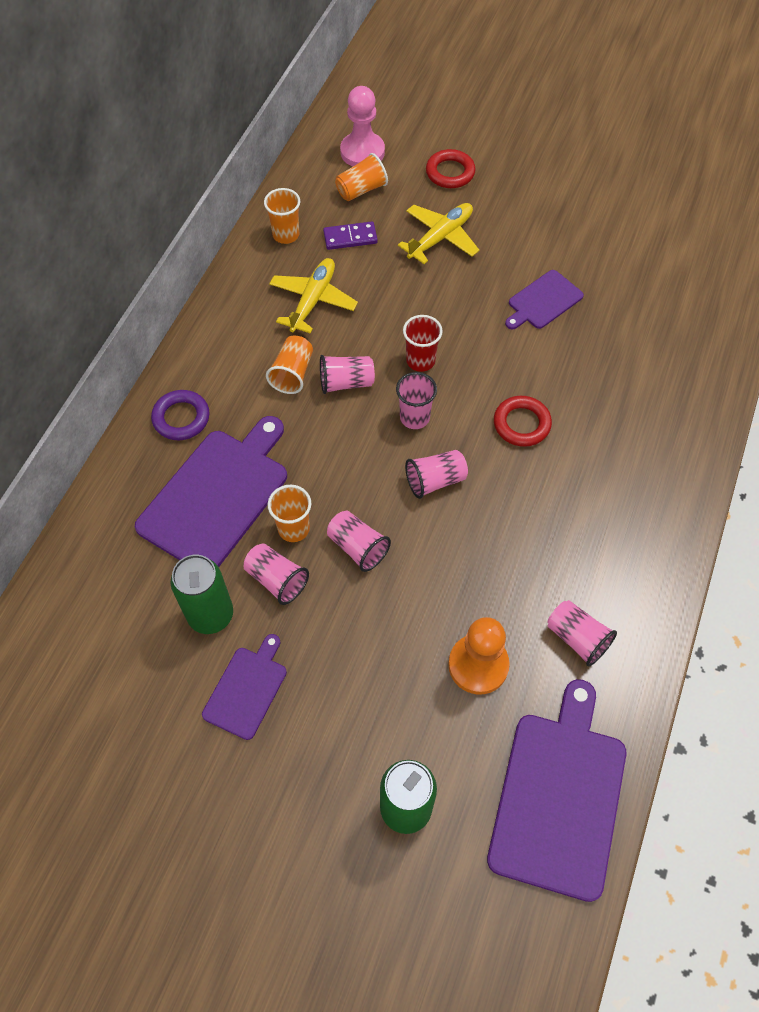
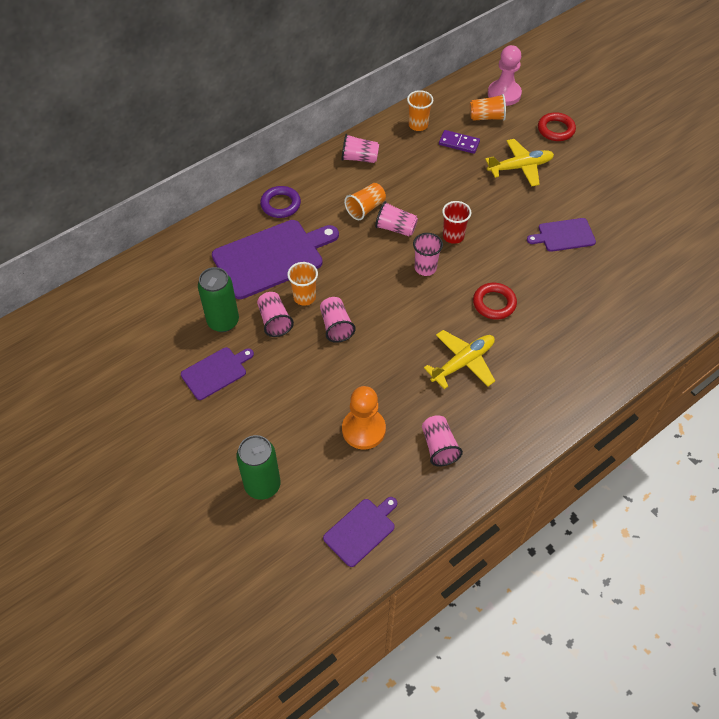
camera: 30 degrees right, 5 degrees down
(313, 300) = (408, 171): yellow plane -> yellow plane (463, 362)
(435, 481) = (412, 311): pink cup -> pink cup (359, 158)
(559, 796) = (361, 530): purple cutting board -> purple cutting board, size x0.53

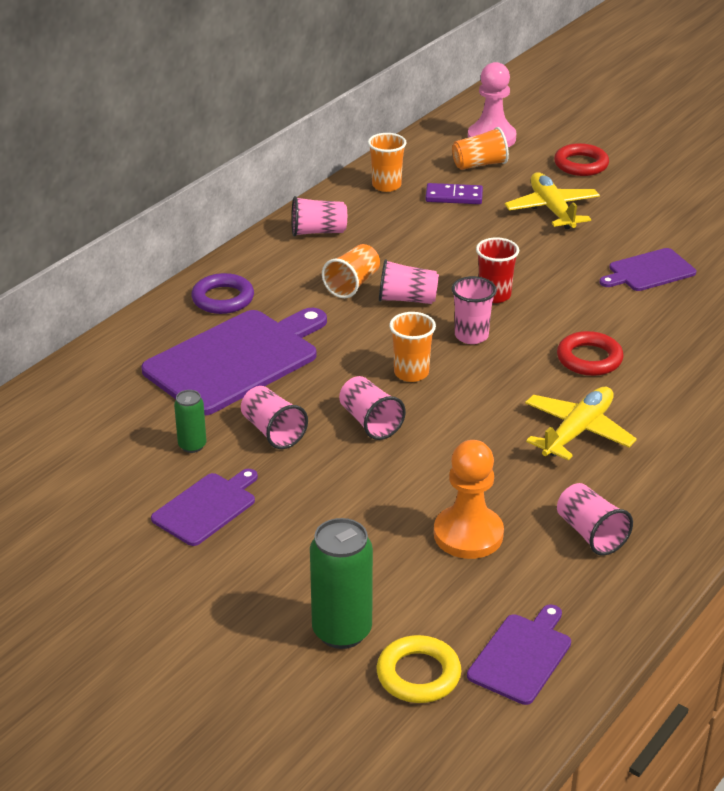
camera: 15 degrees left, 20 degrees down
(223, 321) = (192, 445): green can -> green can, size x0.55
(295, 528) = (418, 674): none -> yellow ring
(304, 297) = (306, 397): orange cup -> orange cup (411, 373)
(520, 167) = (552, 209): yellow plane -> yellow plane turned 75 degrees counterclockwise

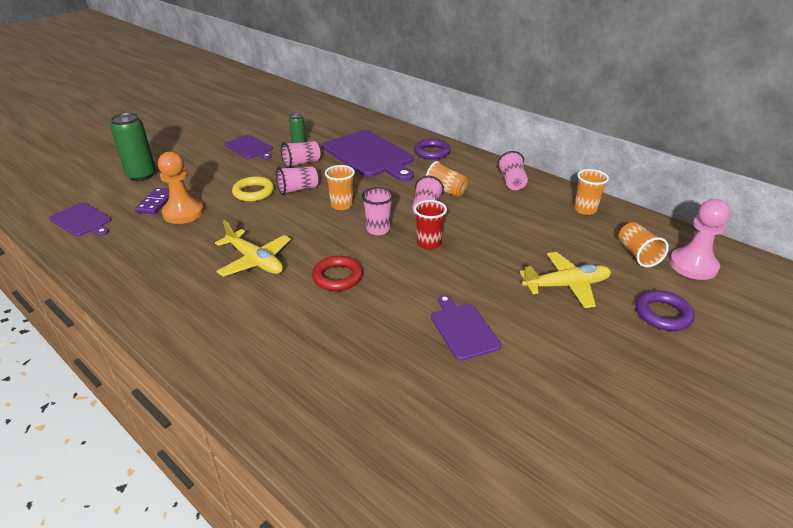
camera: 95 degrees right, 0 degrees up
(418, 674) = (97, 192): yellow ring -> yellow ring (253, 192)
(454, 197) = (576, 237): purple domino -> purple domino (156, 203)
(581, 164) = (662, 314): red ring -> purple ring
(590, 534) = (155, 253): pink cup -> none

